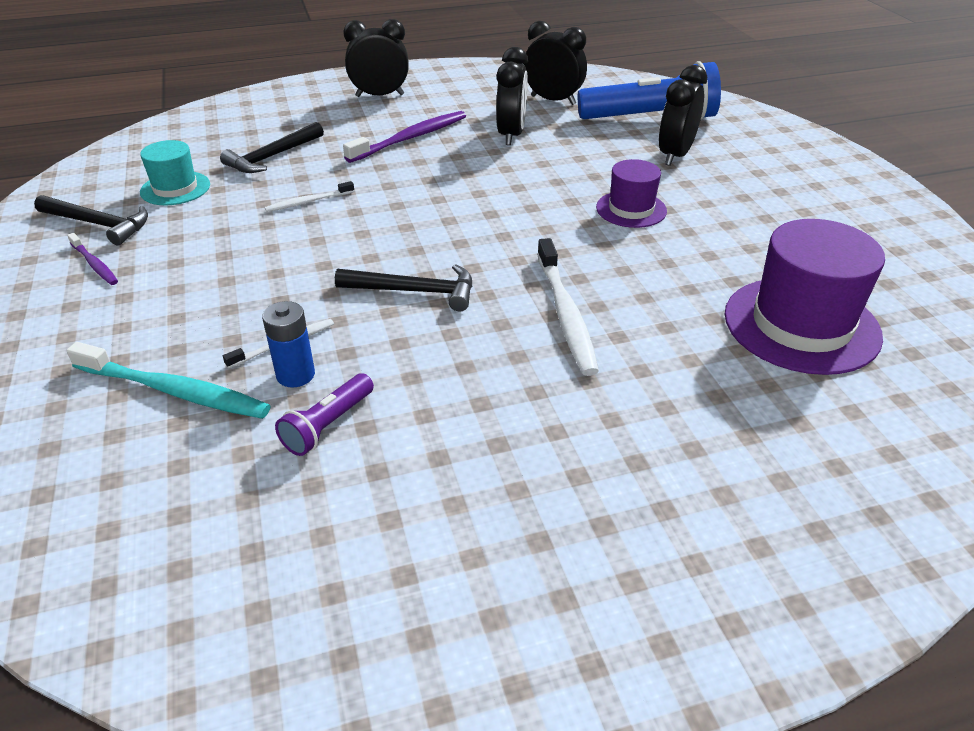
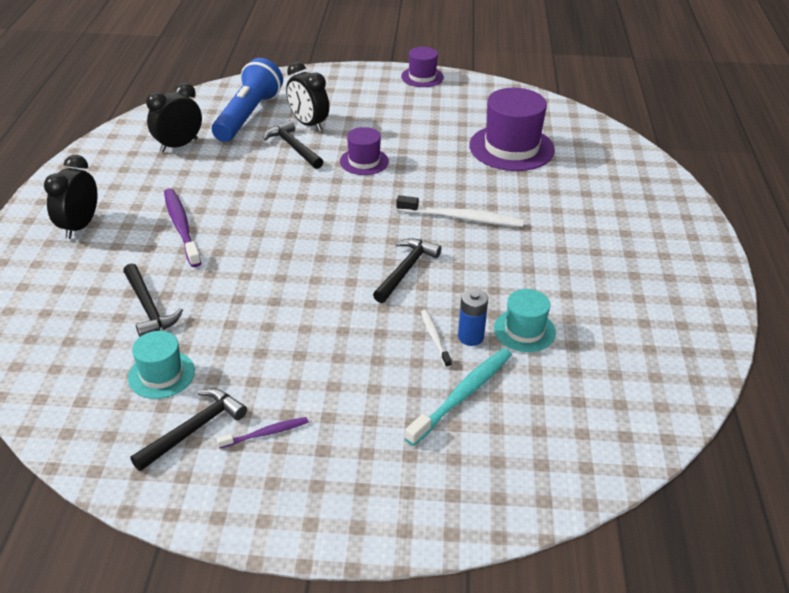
camera: 70 degrees left, 0 degrees up
(308, 202) = (248, 299): white toothbrush -> none
(328, 425) = (524, 330): purple flashlight -> turquoise hat
(511, 135) = (220, 179): black clock -> none
(615, 158) = (293, 147): none -> black hammer
(901, 205) = (422, 77): none -> purple hat

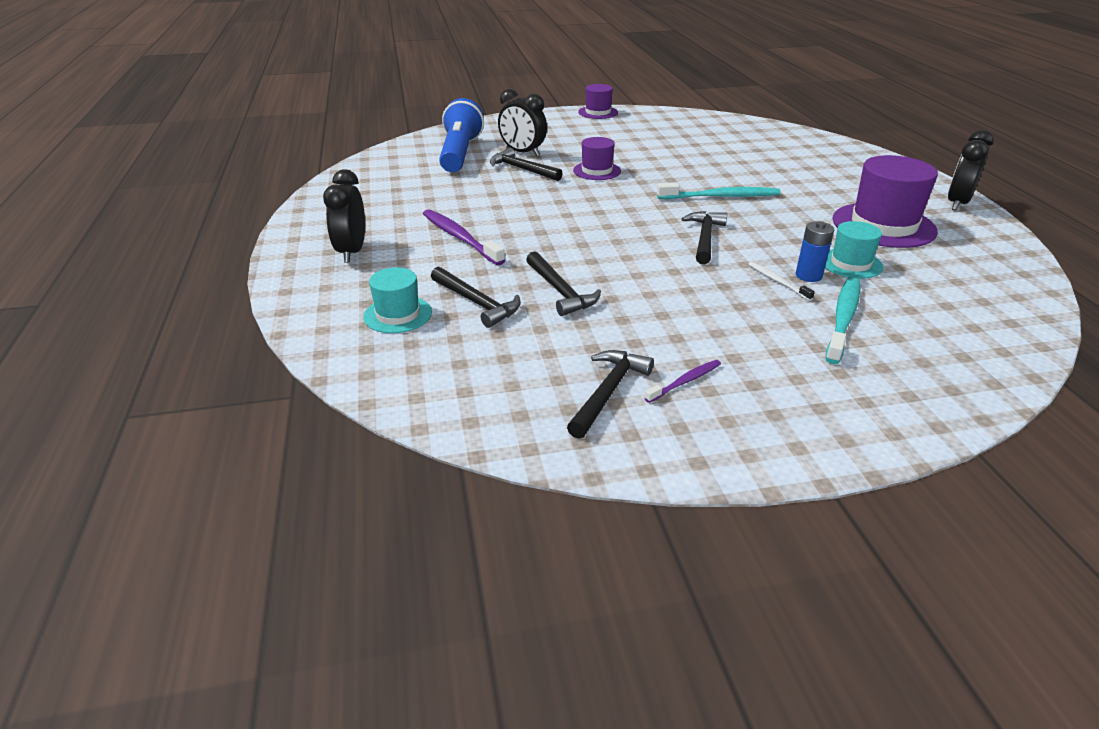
camera: 15 degrees left, 5 degrees down
(161, 374) = (535, 353): turquoise hat -> turquoise hat (398, 314)
(179, 145) = (408, 181): black clock -> black clock (957, 203)
(228, 309) = (560, 292): none -> black hammer
(463, 218) = (721, 196): white toothbrush -> turquoise toothbrush
(511, 148) = (718, 147): purple hat -> purple hat (883, 225)

